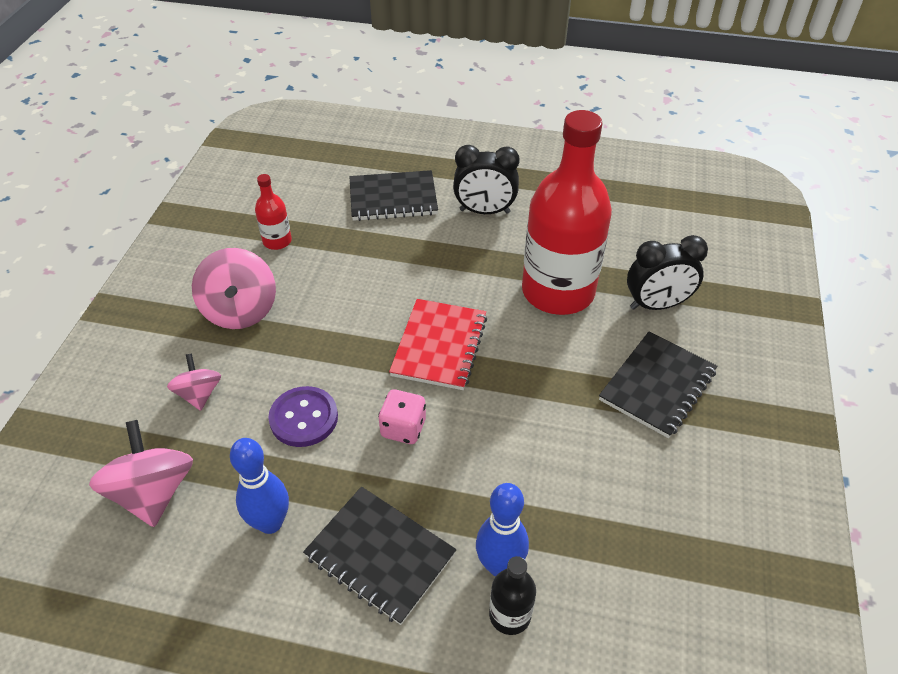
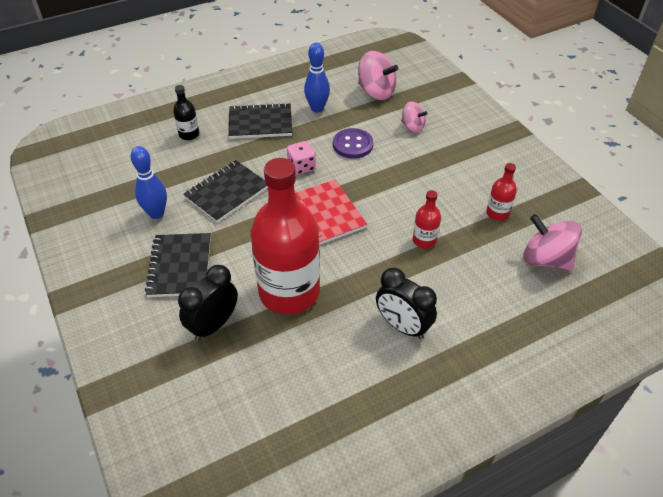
camera: 140 degrees right, 0 degrees up
(240, 310) = (453, 167): pink spinning top -> pink spinning top (546, 259)
(378, 260) = (424, 240): none -> red bottle
(393, 198) = (477, 292): black notebook -> black notebook (227, 192)
(484, 211) = (402, 326): black clock -> black clock turned 105 degrees counterclockwise
(499, 565) = (206, 146): blue bowling pin -> blue bowling pin (156, 214)

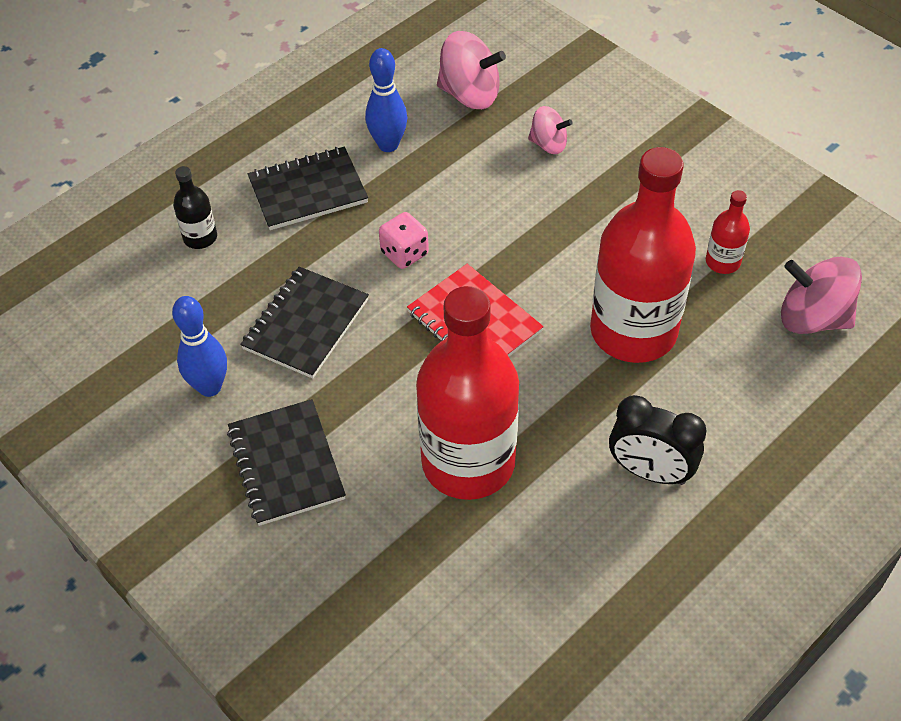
camera: 15 degrees left, 5 degrees up
(213, 325) = (378, 542): black clock -> none
(353, 145) = (469, 197): purple button -> none
(424, 240) = (633, 331): red bottle -> red bottle, size x2.38

